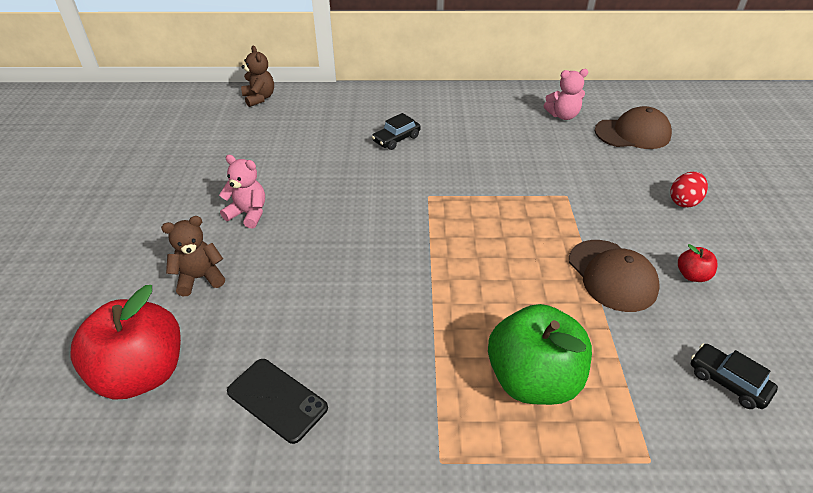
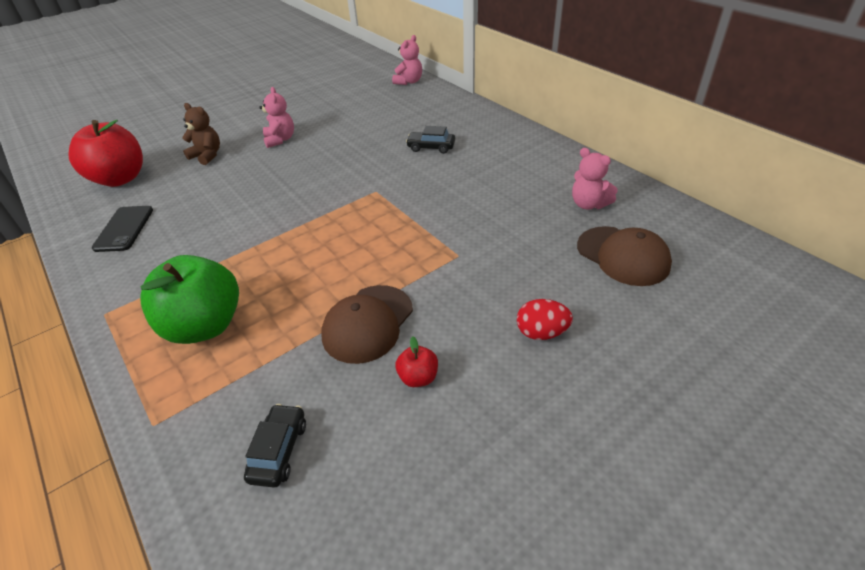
camera: 55 degrees right, 0 degrees up
(259, 98) = (409, 82): brown teddy bear -> pink teddy bear

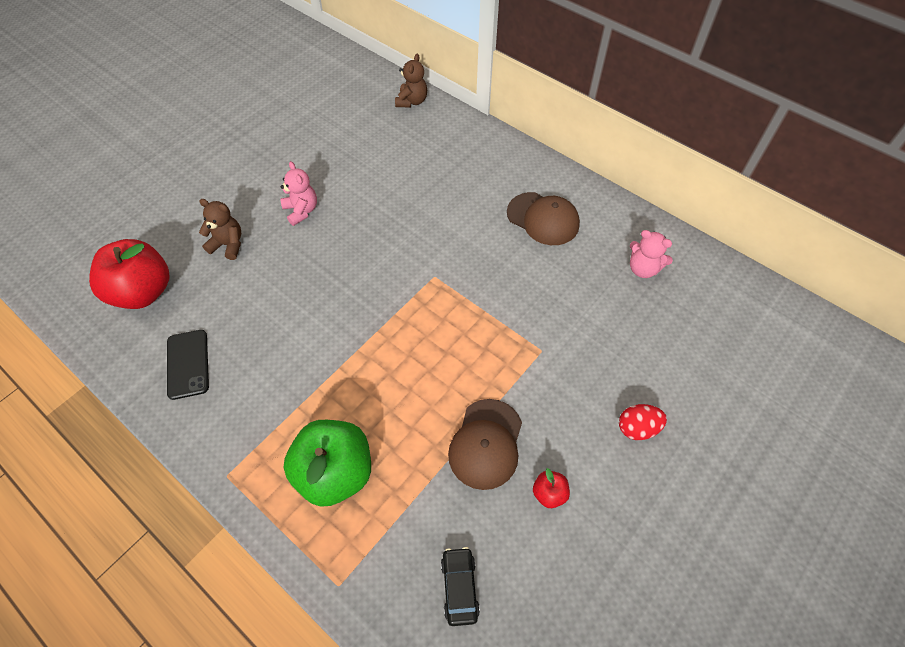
camera: 15 degrees left, 15 degrees up
(409, 82) = (412, 101): pink teddy bear -> brown teddy bear
(431, 147) = (470, 206): black car -> none
(623, 256) = (686, 330): brown cap -> brown cap (543, 219)

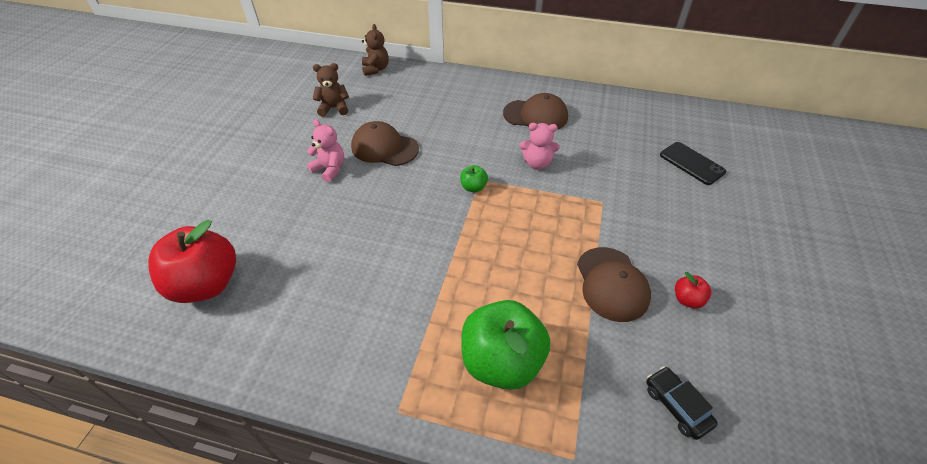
camera: 25 degrees left, 10 degrees down
(188, 364) = (294, 329): black phone -> black phone (691, 163)
(228, 245) = (274, 216): brown teddy bear -> brown teddy bear (334, 108)
(365, 204) = (384, 148): none -> brown cap
(422, 283) = (473, 187): none -> green apple
(637, 428) = (711, 227): red egg -> none
(643, 269) = (631, 124): pink teddy bear -> pink teddy bear (537, 163)

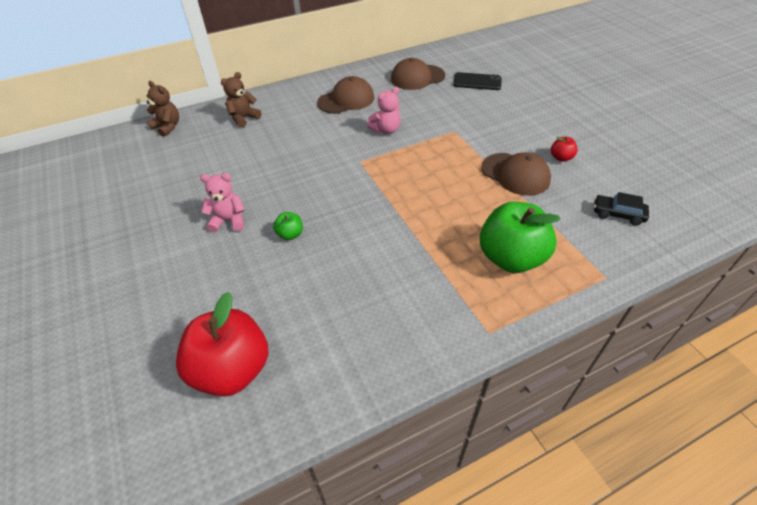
camera: 40 degrees left, 0 degrees up
(334, 108) = (168, 175): brown teddy bear -> brown teddy bear (243, 118)
(384, 148) = (256, 180): brown cap -> brown cap (417, 77)
(473, 187) = (362, 169): green apple -> green apple (290, 234)

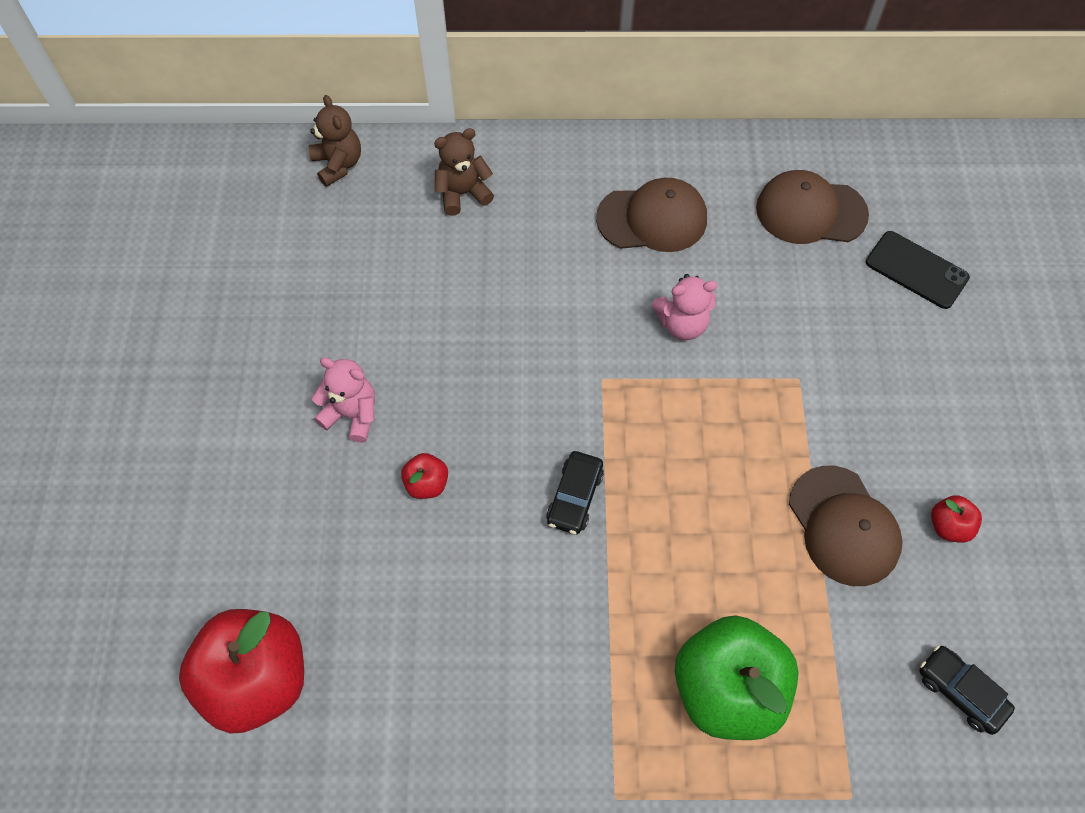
camera: 25 degrees right, 15 degrees up
(290, 234) = (427, 484): green apple -> red apple
(376, 210) = (575, 497): none -> black car

